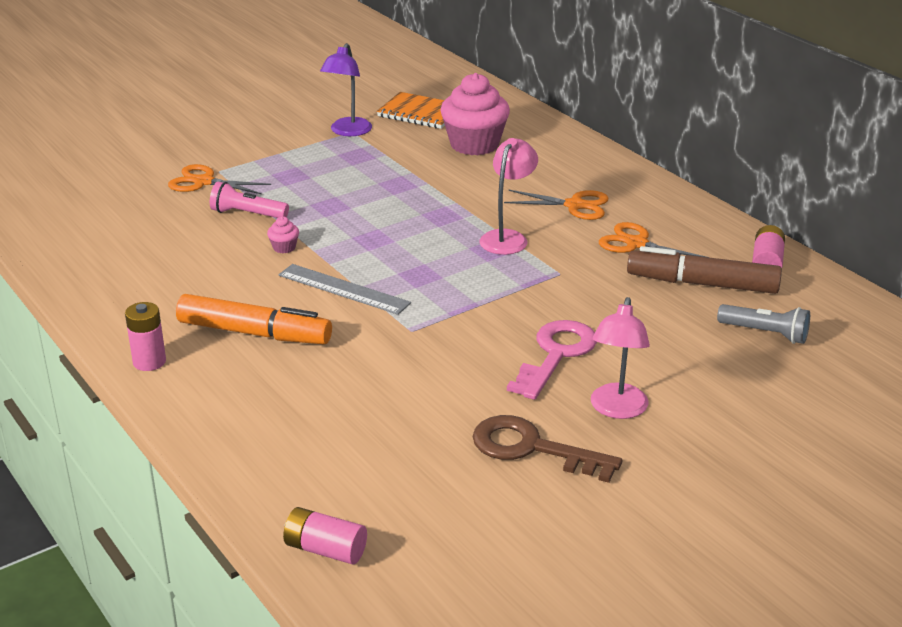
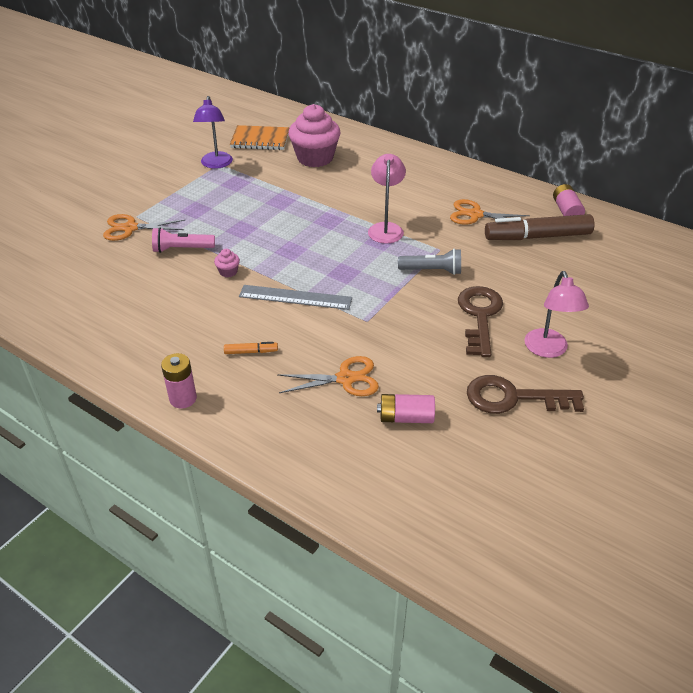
camera: 20 degrees left, 10 degrees up
(254, 333) = (251, 352): orange marker -> orange marker, size x0.42
(325, 549) = (424, 530): pink battery -> pink battery (406, 417)
(556, 355) = (479, 316): pink key -> brown key
(575, 205) = (415, 193): orange scissors -> orange scissors (346, 379)
(765, 333) = (601, 266): grey flashlight -> grey flashlight (432, 270)

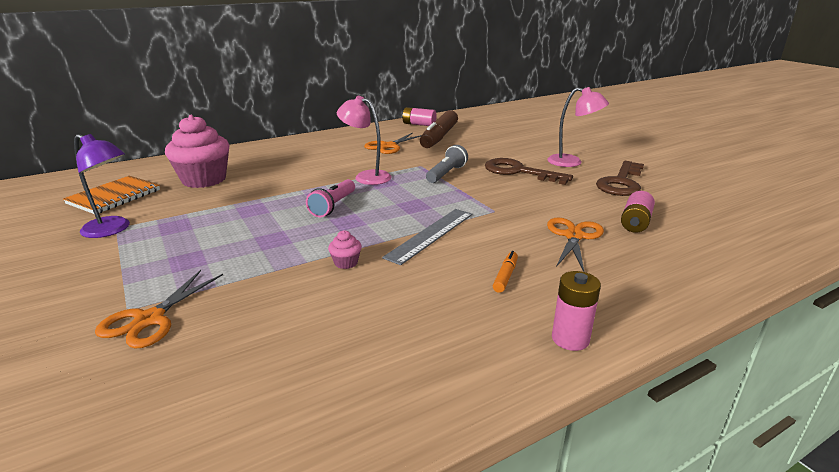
camera: 65 degrees left, 15 degrees down
(182, 249) = (260, 285): pink flashlight -> pink flashlight (333, 206)

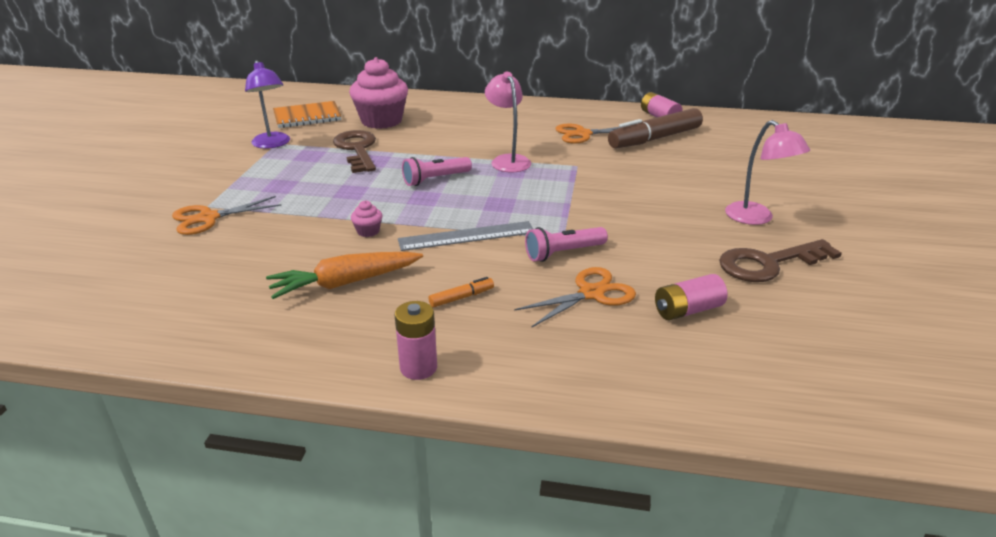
camera: 40 degrees right, 5 degrees up
(400, 309) = (345, 283): none -> orange carrot
(446, 174) = (586, 183): grey flashlight -> none
(513, 219) = (563, 253): none -> pink flashlight
(519, 172) = (667, 207): brown key -> brown key (357, 149)

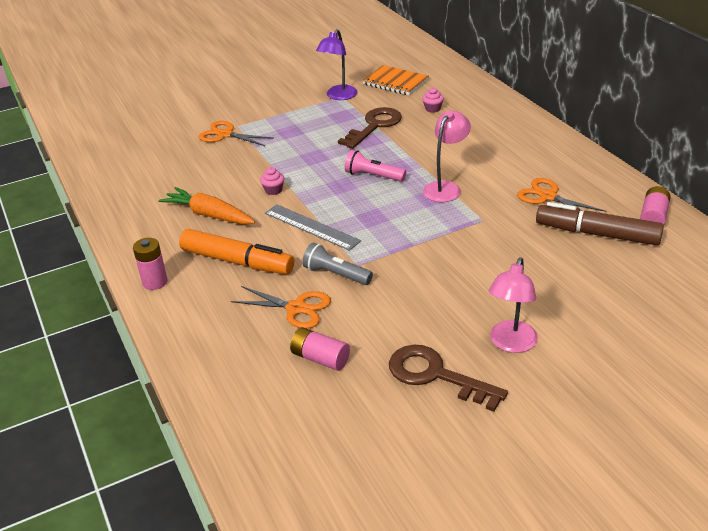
camera: 55 degrees right, 5 degrees up
(381, 121) = (432, 109): pink cupcake -> pink cupcake, size x0.40
(461, 297) = (237, 261): orange marker -> orange marker, size x2.38
(563, 253) = (336, 274): pink flashlight -> grey flashlight

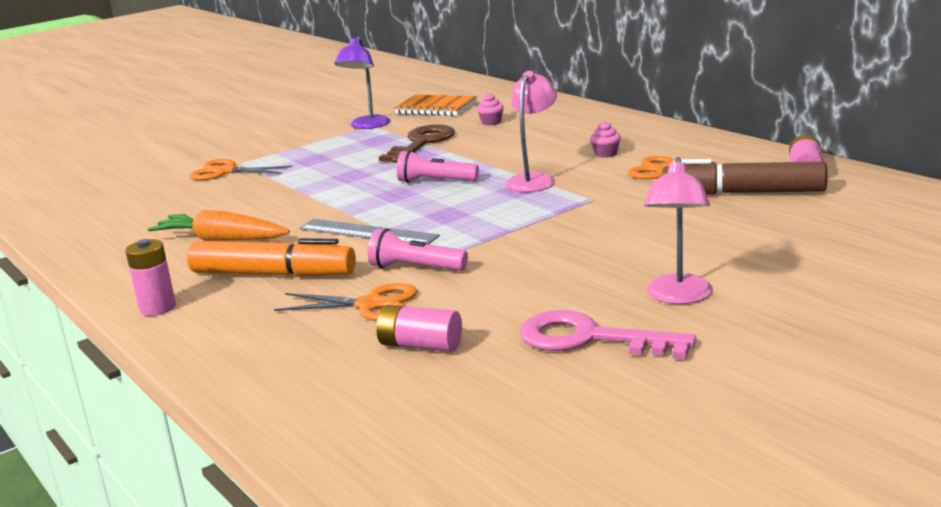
camera: 10 degrees left, 15 degrees down
(273, 190) = (305, 208): pink cupcake -> pink cupcake (606, 154)
(336, 274) = (416, 268): grey flashlight -> pink flashlight
(435, 375) = (589, 339): brown key -> pink key

